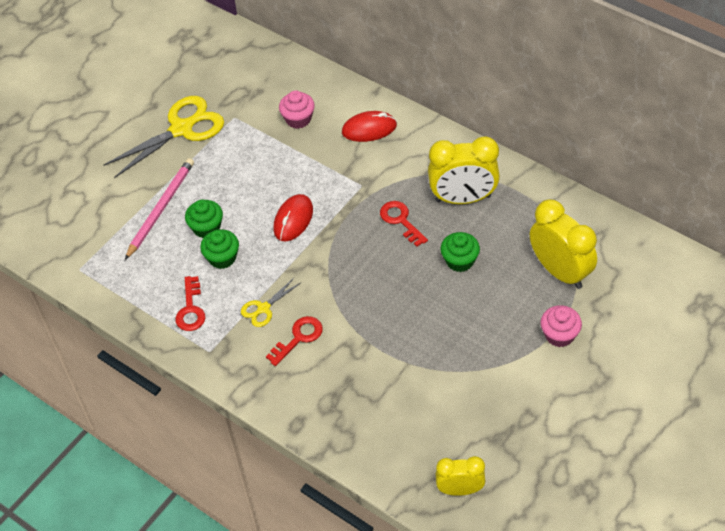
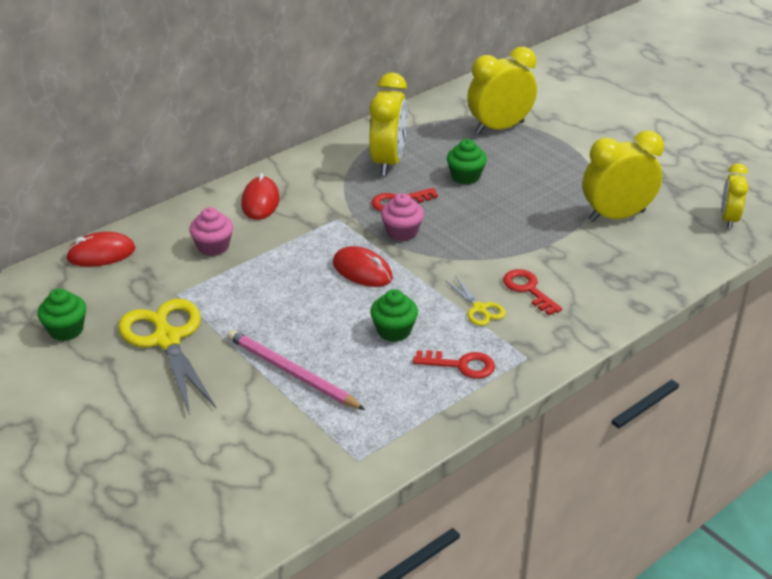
camera: 80 degrees left, 15 degrees down
(206, 228) = (342, 337): green cupcake -> green cupcake (66, 330)
(270, 59) = (101, 254): none -> red mouse
(433, 391) = (616, 216): none -> yellow clock
(559, 335) = (570, 140): pink cupcake -> pink cupcake (402, 232)

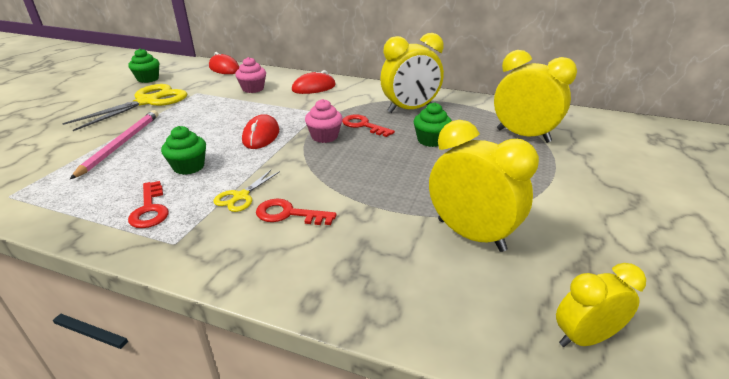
camera: 60 degrees right, 5 degrees down
(528, 290) = (288, 214): red key -> red key turned 105 degrees counterclockwise

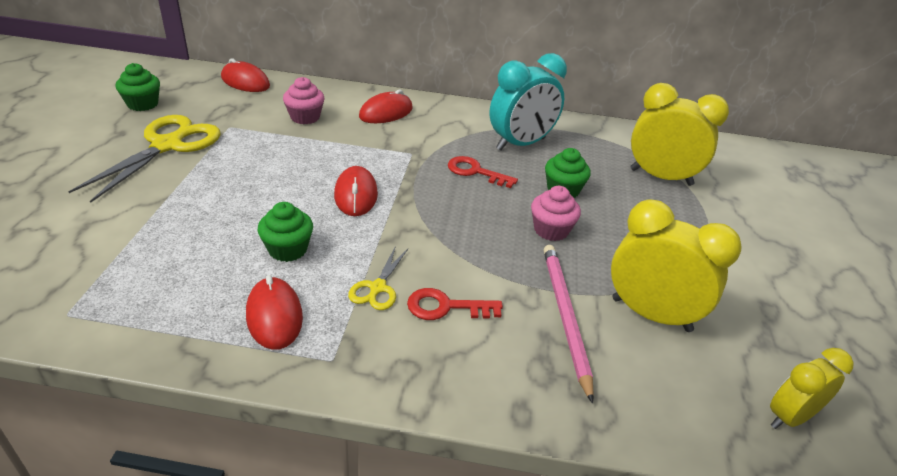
camera: 15 degrees left, 5 degrees up
(121, 144) = (174, 219): pink pencil -> pink pencil (565, 316)
(150, 209) = (274, 316): red key -> red mouse
(324, 136) = (436, 192): pink cupcake -> pink cupcake (551, 230)
(410, 109) = (520, 144): yellow clock -> turquoise clock

